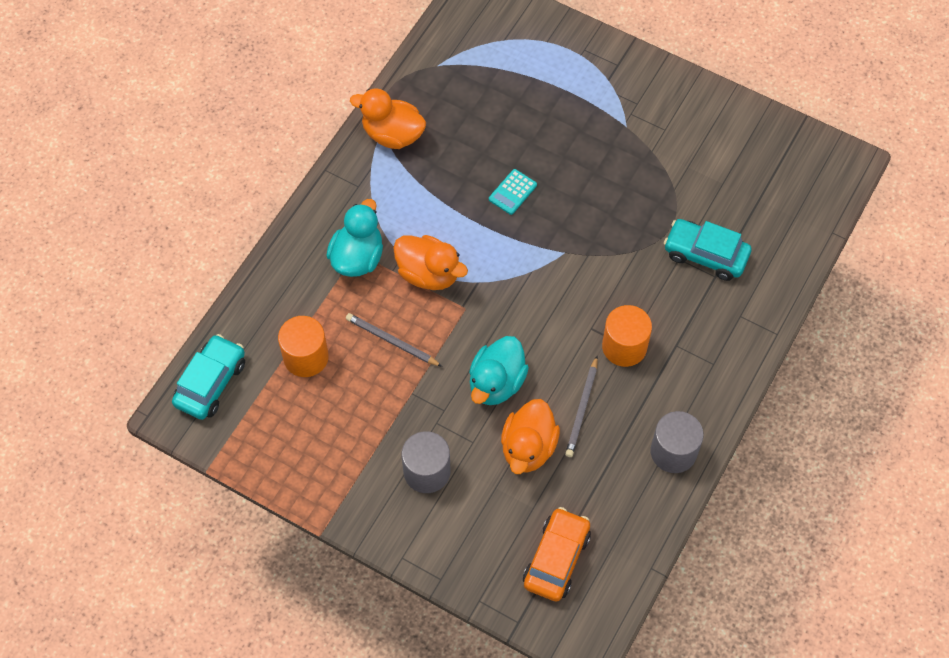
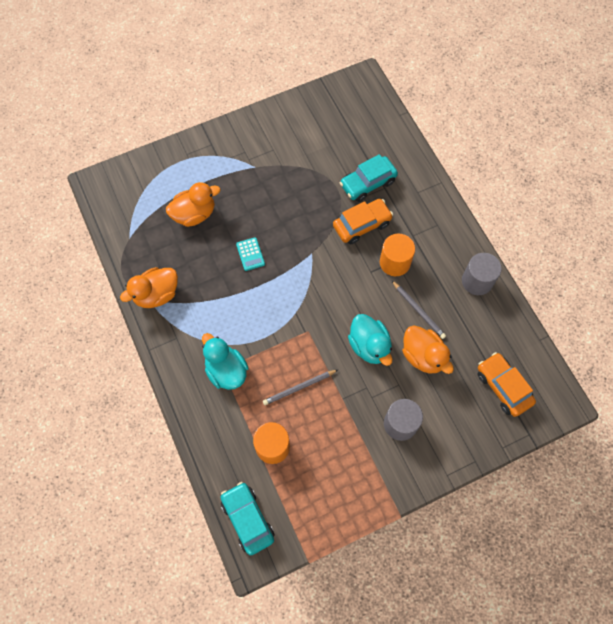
camera: 55 degrees left, 5 degrees up
(428, 273) = (269, 336): orange duck -> orange duck (194, 214)
(644, 282) = (362, 225): none -> orange car

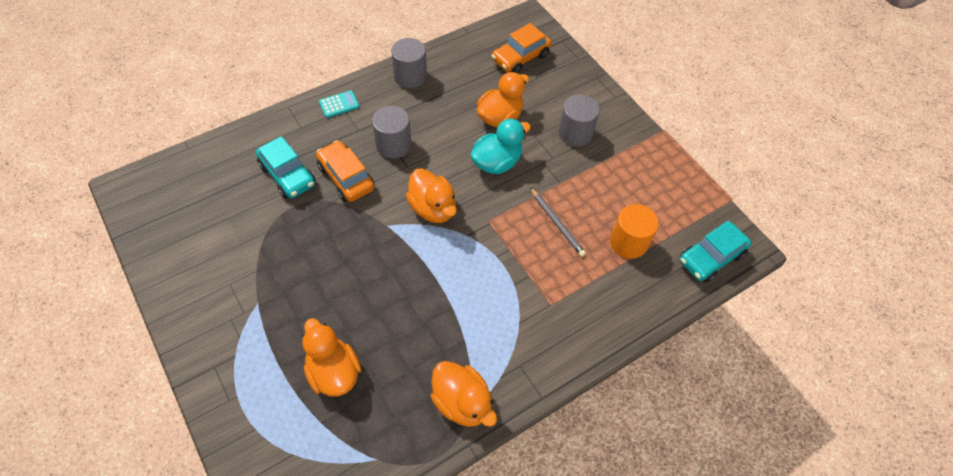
camera: 100 degrees left, 10 degrees down
(226, 370) = (552, 300): turquoise duck -> none
(250, 254) = (392, 293): turquoise calculator -> turquoise calculator (339, 104)
(325, 289) = (433, 208): none -> orange duck
(395, 262) = (393, 145): orange cylinder -> grey cylinder
(418, 310) = (449, 122): grey pencil -> none

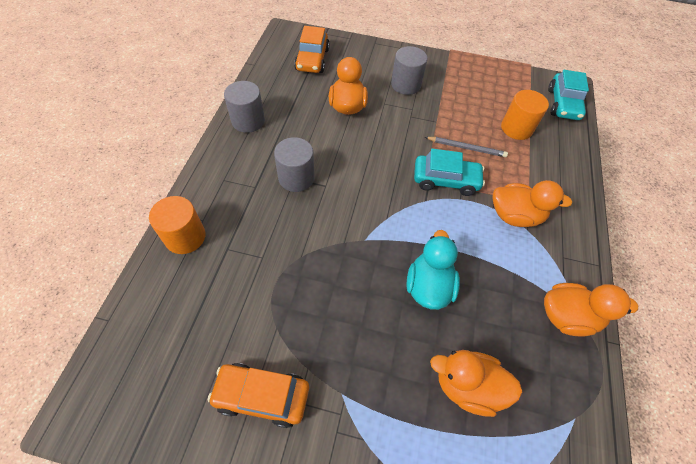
camera: 45 degrees left, 0 degrees up
(279, 130) = (185, 237): none -> orange cylinder
(288, 175) = (237, 266): turquoise car -> turquoise car (445, 180)
(339, 104) = (214, 179): turquoise calculator -> none
(346, 177) = (290, 230): orange car -> orange car (262, 396)
(433, 208) = (381, 201): orange duck -> orange duck (514, 216)
(496, 162) = (382, 137): turquoise duck -> turquoise duck (428, 286)

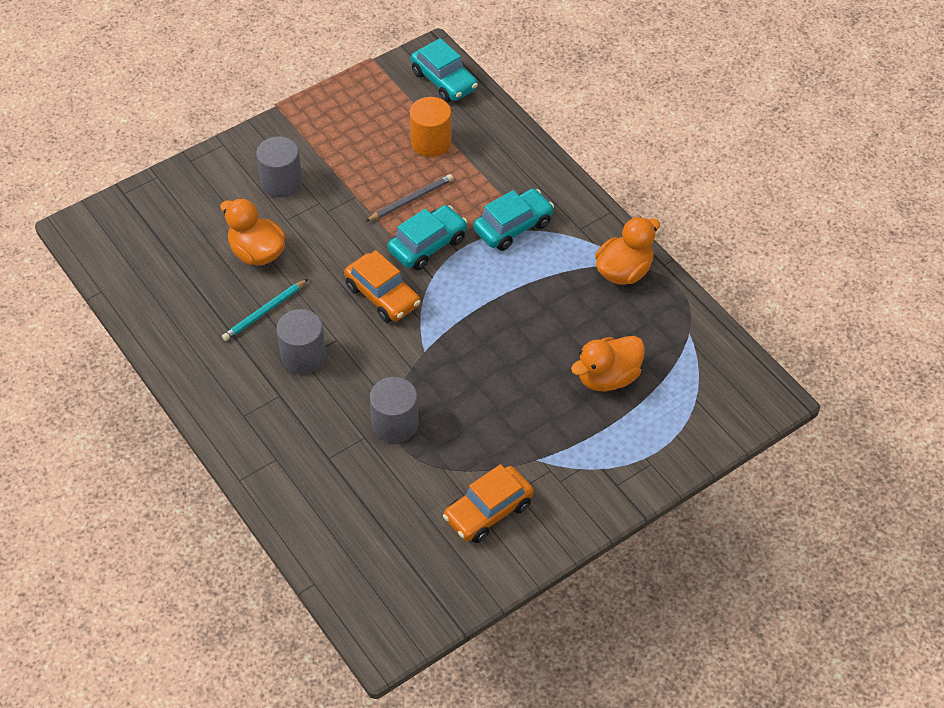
camera: 45 degrees left, 5 degrees down
(185, 237) = (282, 482): orange cylinder -> none
(248, 121) = (184, 349): grey cylinder -> grey cylinder (395, 424)
(310, 137) = (264, 312): none -> turquoise pencil
(312, 59) = (153, 234): orange car -> orange car (383, 296)
(428, 286) = (511, 339): turquoise duck -> none
(514, 216) = (513, 226): orange duck -> turquoise car

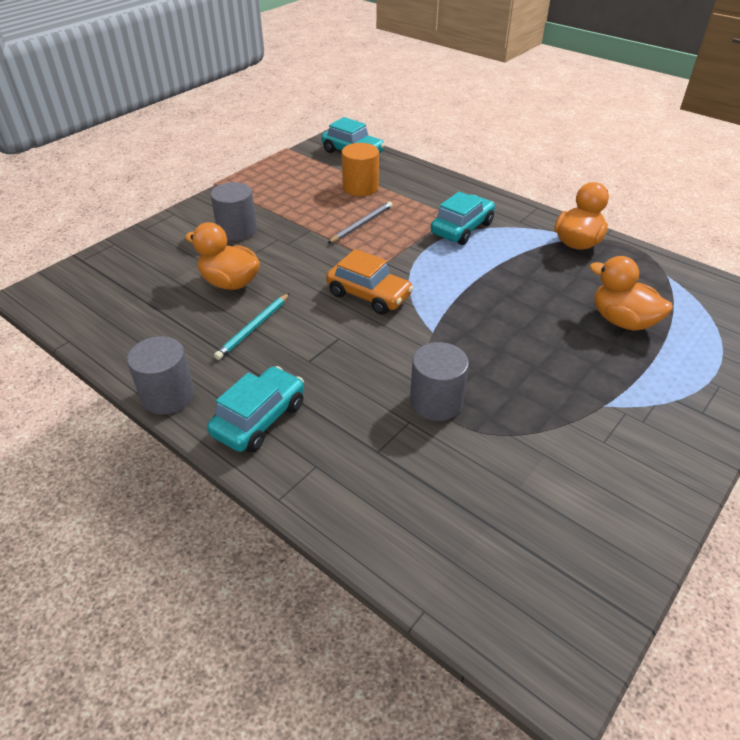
camera: 15 degrees left, 10 degrees down
(303, 356) = (309, 358): grey cylinder -> grey cylinder (168, 395)
(427, 245) = (392, 252): turquoise car -> turquoise car (259, 419)
(488, 511) = (588, 469): orange car -> none
(608, 377) = (622, 321): orange duck -> orange duck turned 90 degrees clockwise

